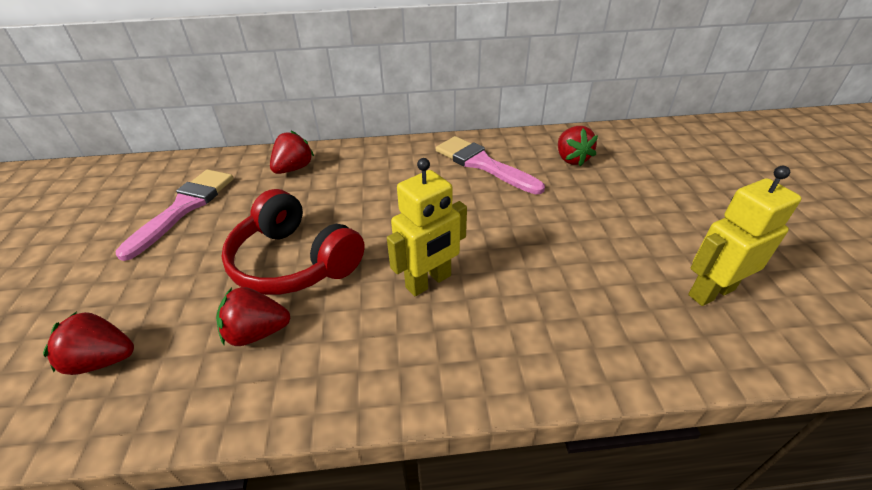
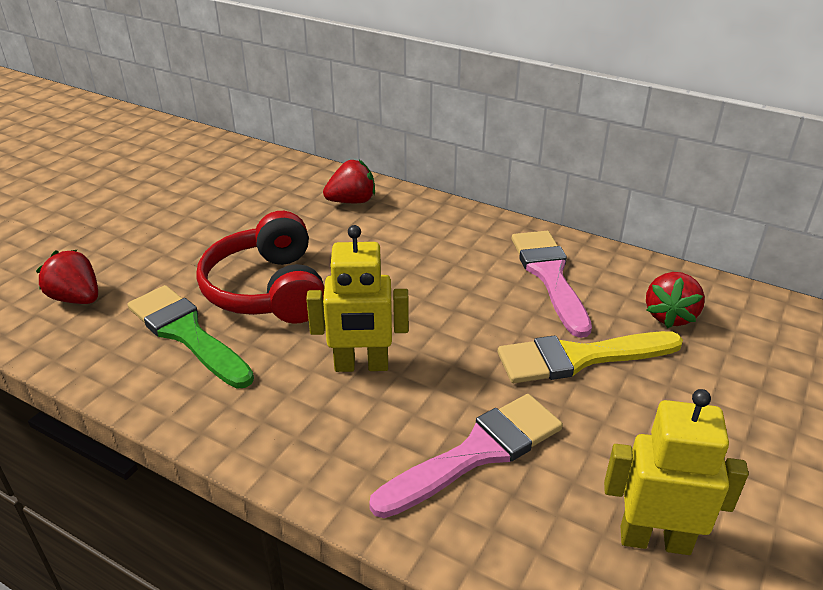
camera: 35 degrees right, 5 degrees down
(184, 208) = (229, 201): pink brush -> pink brush (477, 453)
(257, 332) = (187, 333): red strawberry -> green brush
(554, 206) = (579, 358): none -> yellow brush

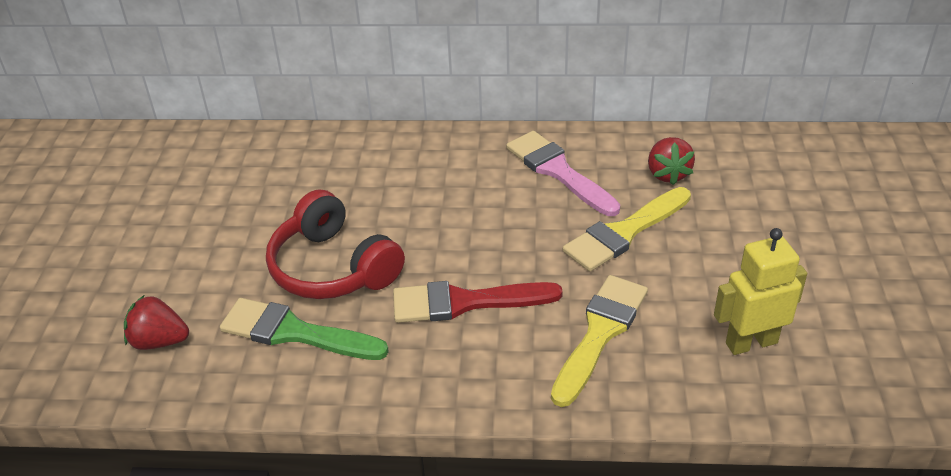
camera: 25 degrees left, 5 degrees up
(352, 201) = (338, 157): red strawberry -> none
(361, 366) = (465, 302): yellow robot -> red brush
(477, 453) = (600, 333): pink brush -> yellow brush

